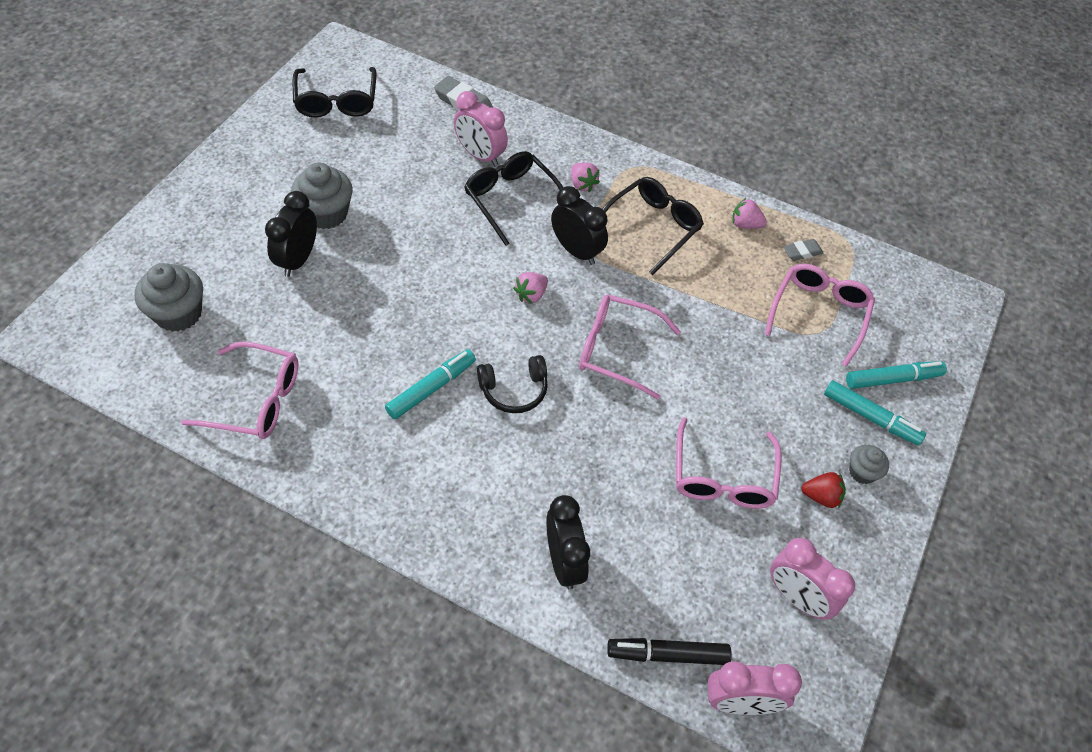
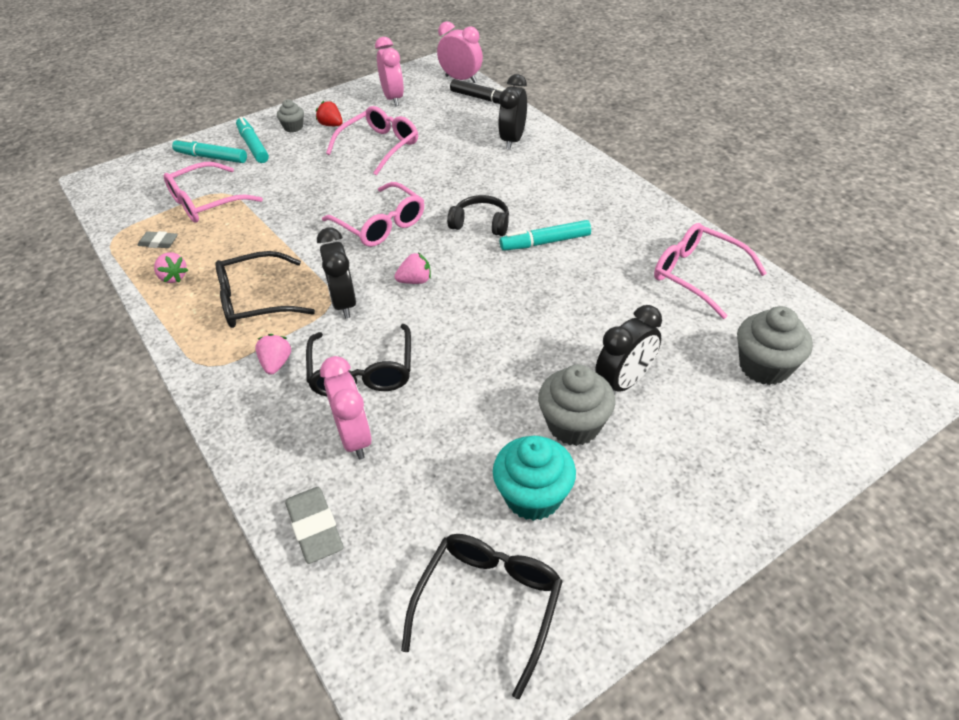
camera: 145 degrees left, 10 degrees down
(336, 160) = (533, 496): none -> turquoise cupcake

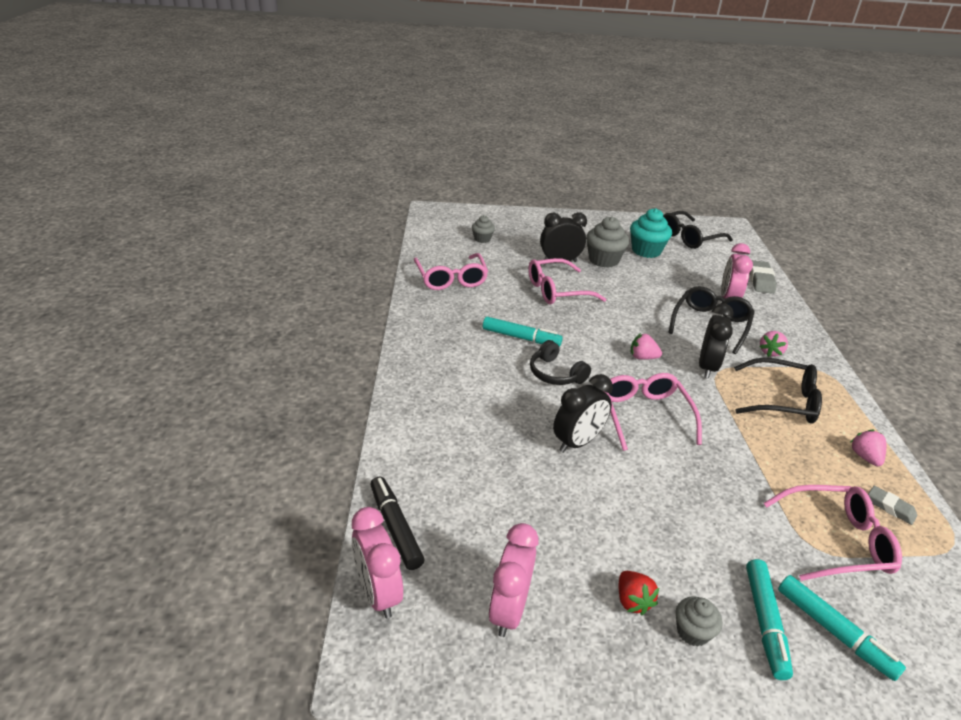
camera: 150 degrees left, 10 degrees down
(379, 146) = (588, 516): pink glasses -> pink glasses (557, 290)
(512, 140) = (436, 441): black clock -> black clock (577, 442)
(764, 367) = (482, 239): grey cupcake -> grey cupcake, size x0.56

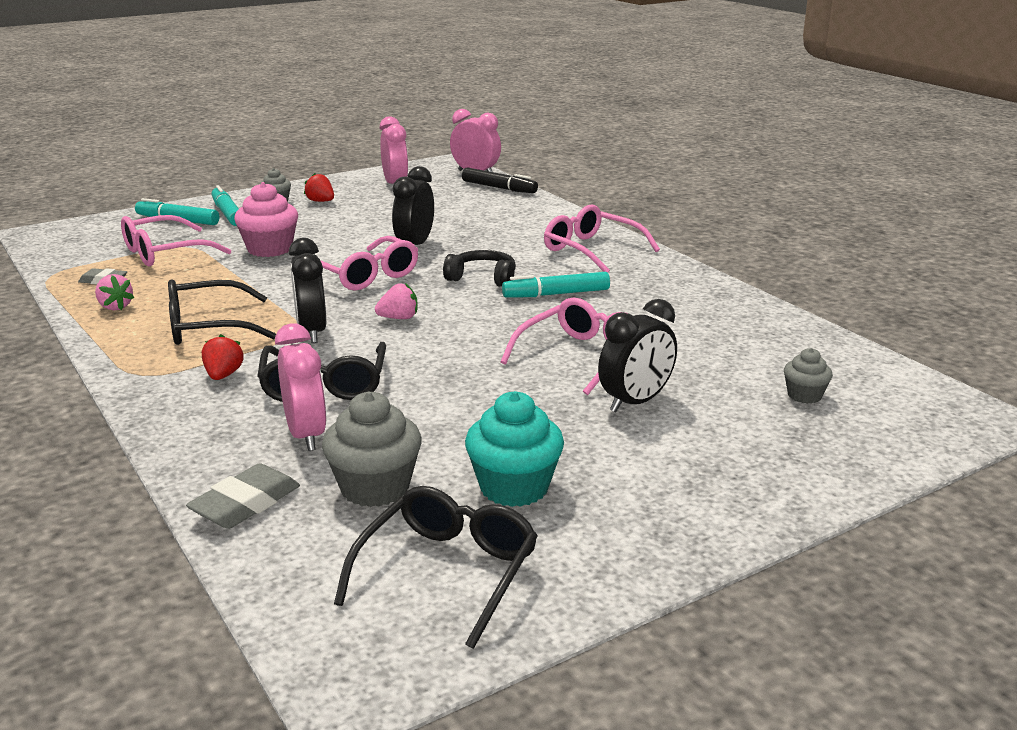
camera: 150 degrees right, 10 degrees down
(451, 279) = (732, 324): pink glasses -> pink glasses (592, 250)
(603, 260) = (571, 433): grey cupcake -> grey cupcake (375, 487)
(721, 498) = (270, 249): none -> pink cupcake
(760, 280) = (246, 504): grey eraser -> grey eraser turned 60 degrees clockwise
(770, 352) = (223, 375): pink strawberry -> red strawberry

